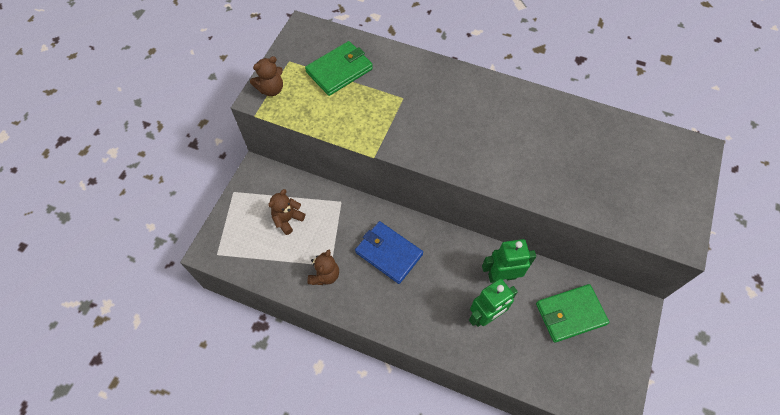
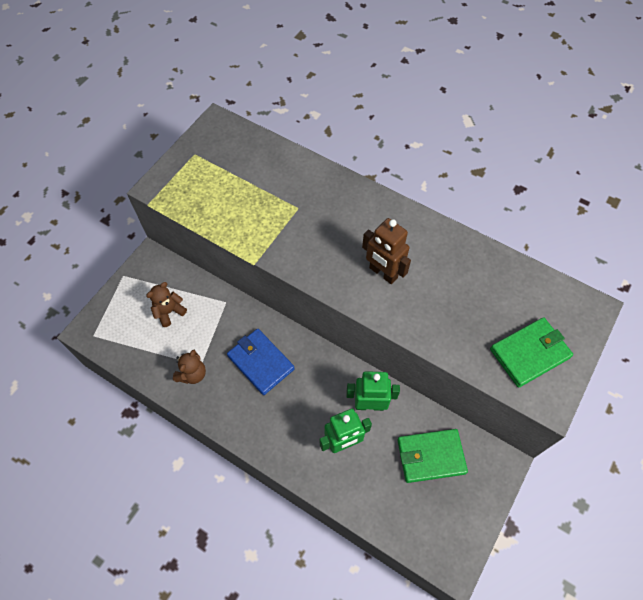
camera: 10 degrees right, 0 degrees up
(271, 89) = (170, 180): brown teddy bear -> none
(339, 70) = (241, 171): green wallet -> green wallet (529, 353)
(499, 147) = (383, 273): none -> brown robot

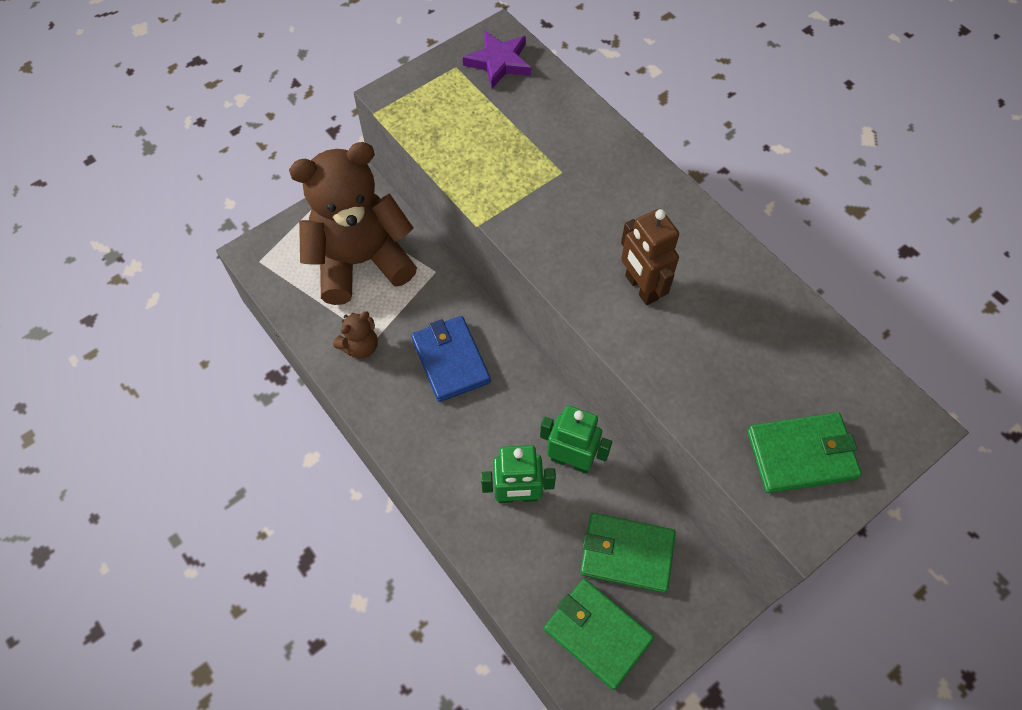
camera: 20 degrees right, 0 degrees up
(169, 312) = (361, 261): brown teddy bear -> brown teddy bear, size x2.48
(224, 142) = (499, 62): none -> purple star
(433, 519) = (597, 634): none -> green wallet

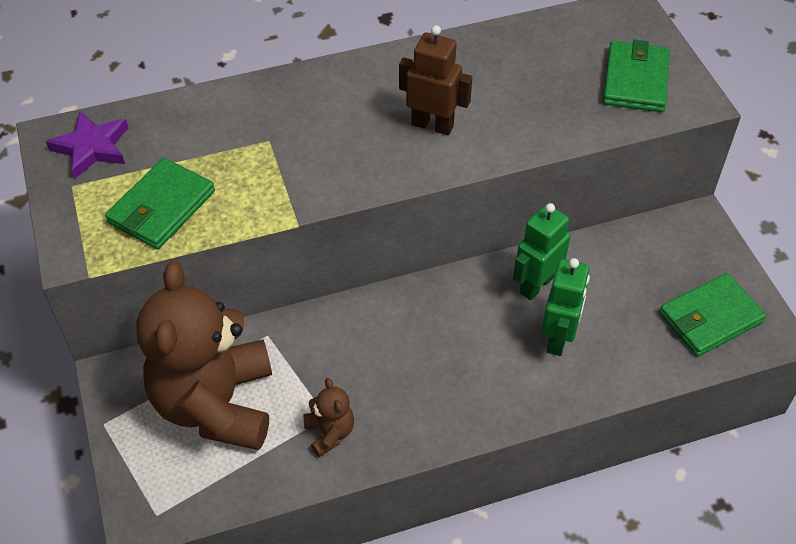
camera: 70 degrees left, 10 degrees down
(450, 360) = (385, 352): blue wallet -> none
(626, 553) = (641, 272): green wallet -> green wallet (161, 207)
(641, 288) = (432, 125): brown robot -> brown robot turned 150 degrees counterclockwise

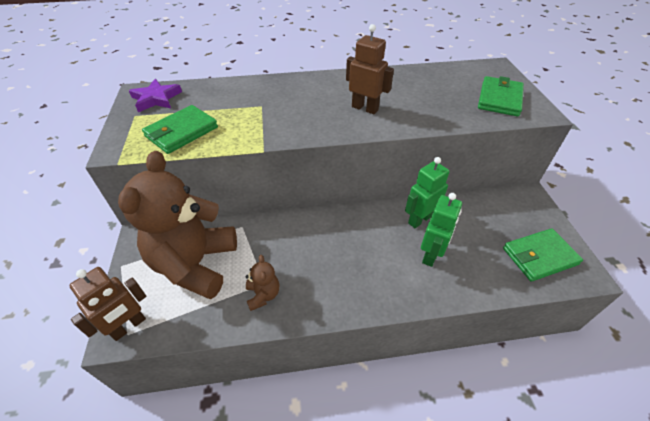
camera: 10 degrees right, 5 degrees down
(154, 504) = (129, 326): none -> brown robot

